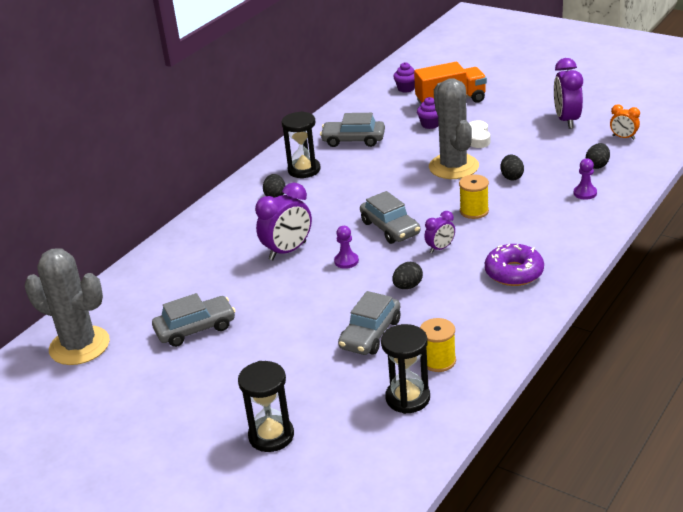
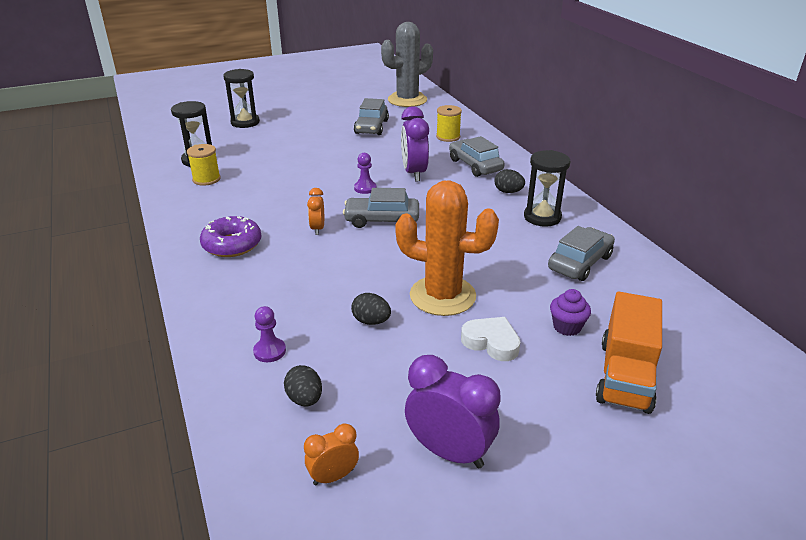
camera: 120 degrees right, 0 degrees up
(370, 334) = (271, 169): grey car -> grey car (475, 165)
(406, 88) = (706, 357): purple cupcake -> none
(408, 286) = (295, 198): black egg -> none
(440, 248) = (317, 229): purple clock -> orange clock
(453, 167) = (442, 296): grey cactus -> orange cactus
(474, 211) = (344, 269): yellow spool -> yellow spool (448, 137)

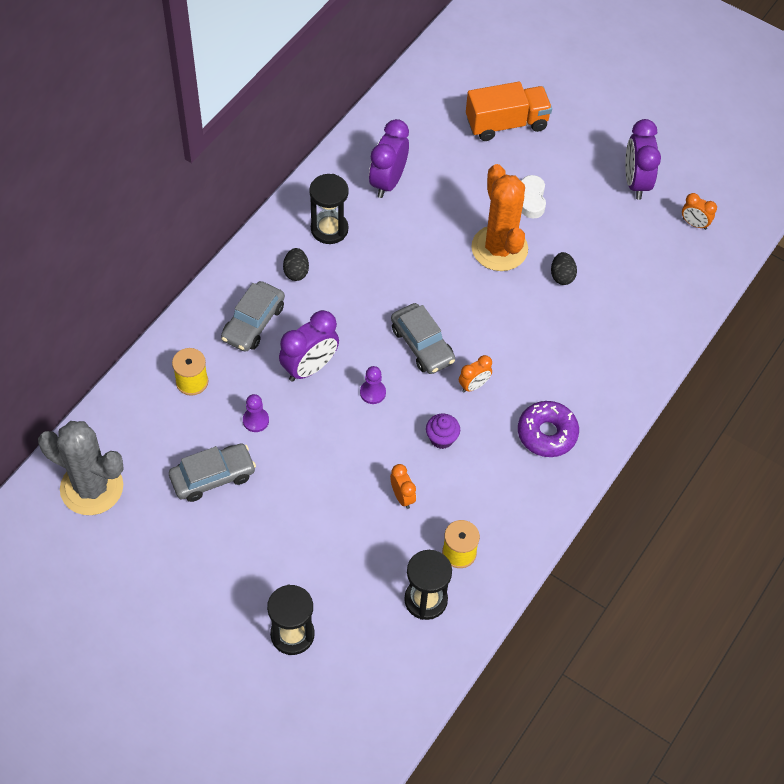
camera: 125 degrees left, 25 degrees up
(269, 351) = (637, 315): purple pawn -> purple pawn (256, 420)
(273, 174) = (402, 497): none -> orange clock
(305, 399) = (658, 269): black egg -> none
(567, 327) = (479, 165): purple cupcake -> purple cupcake (441, 438)
(580, 262) = (388, 182): grey car -> purple clock

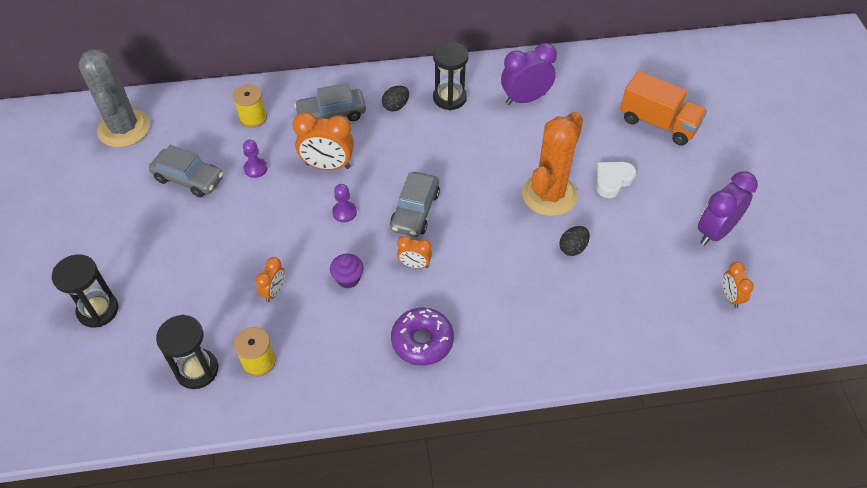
camera: 50 degrees right, 5 degrees down
(309, 367) = (328, 165): purple clock -> orange clock

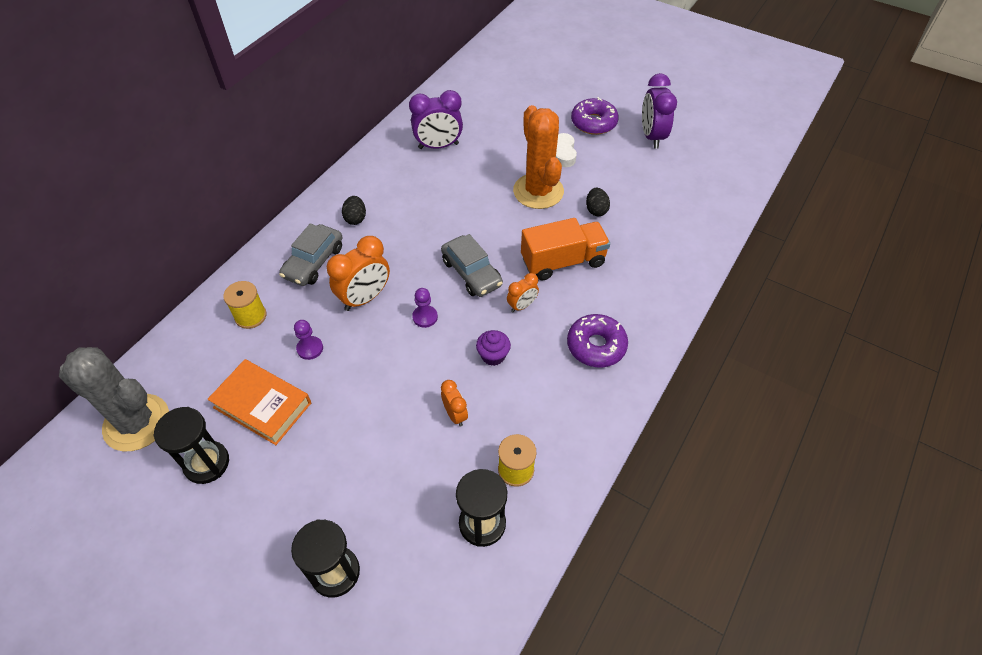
camera: 50 degrees left, 0 degrees up
(189, 178) = (262, 405): grey car -> orange book
(449, 98) = (386, 184): black hourglass -> black hourglass (207, 463)
(525, 99) = (438, 146): purple clock -> purple clock turned 120 degrees counterclockwise
(658, 123) = (537, 100): orange truck -> orange truck (563, 261)
(679, 179) = (593, 123): none -> purple donut
(730, 297) = (707, 164): orange clock -> none

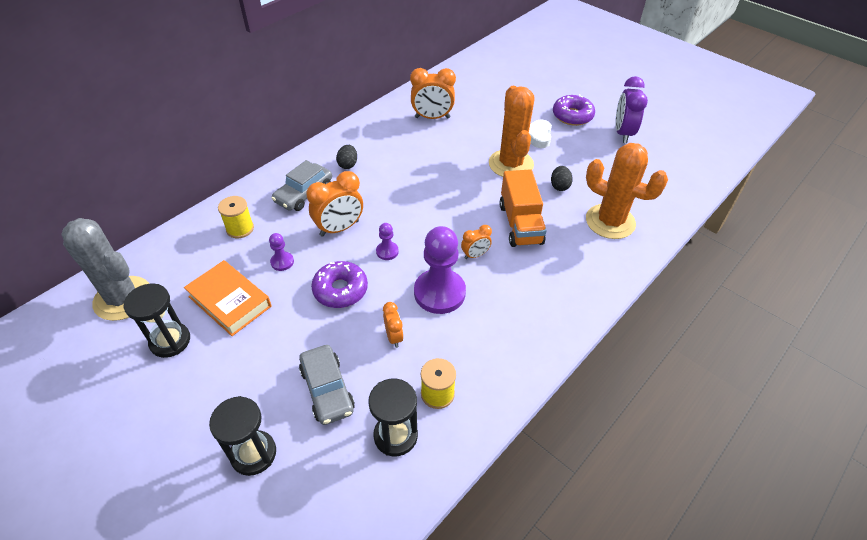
camera: 10 degrees right, 5 degrees down
(438, 146) = (432, 117): purple clock -> orange clock
(471, 273) = (437, 221): grey car -> grey car (327, 390)
(493, 356) = (439, 293): purple cupcake -> purple pawn
(563, 261) = (520, 224): orange truck -> orange truck turned 90 degrees clockwise
(596, 346) = (535, 299): purple donut -> purple donut (340, 290)
(657, 244) = (610, 221): none -> orange cactus

